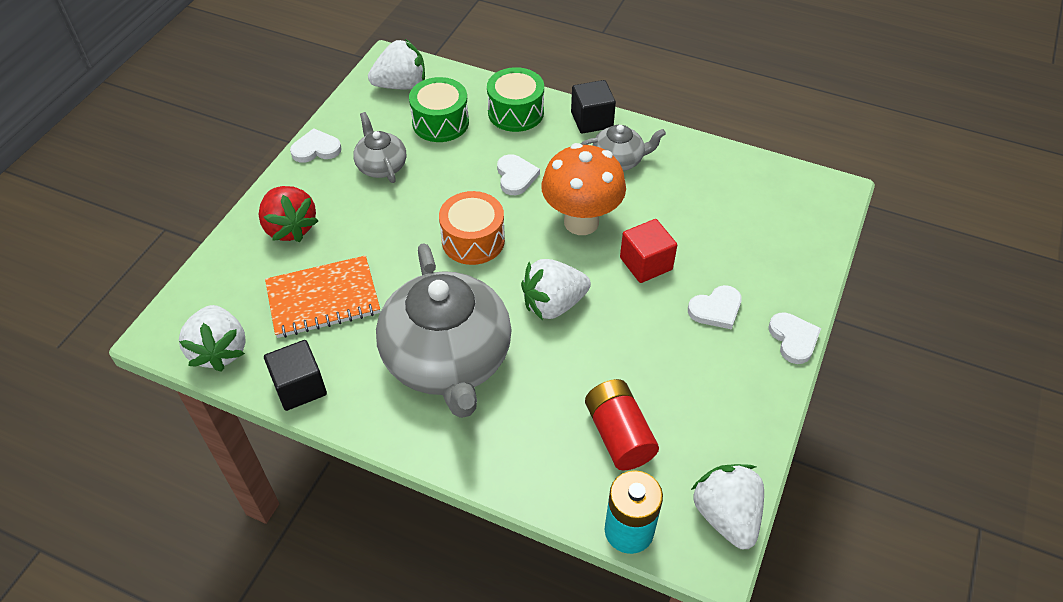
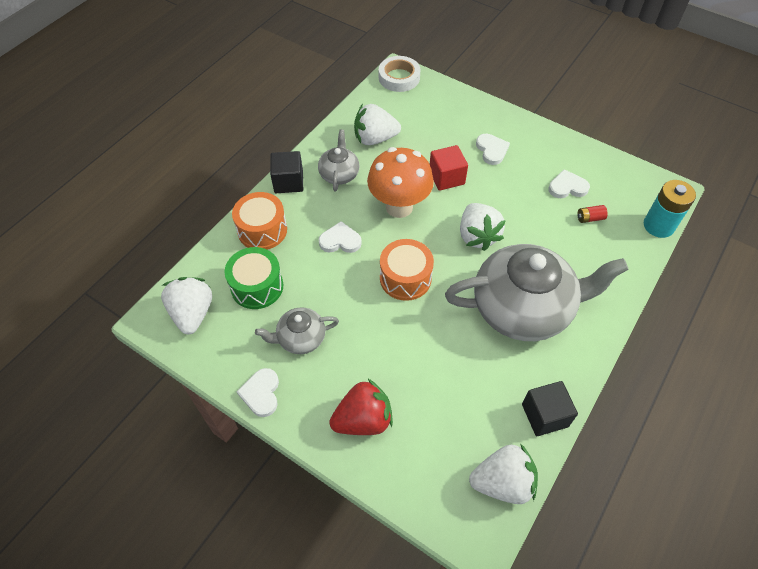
camera: 80 degrees left, 5 degrees up
(323, 299) = (453, 394): orange notebook -> none
(516, 112) = (262, 230): green drum -> orange drum
(618, 435) = (590, 218): red battery -> red battery, size x0.48
(726, 515) = (645, 178): white strawberry -> white strawberry (375, 138)
(793, 339) = (519, 120): white heart -> white heart (567, 187)
(821, 193) = (399, 77): none -> white tape

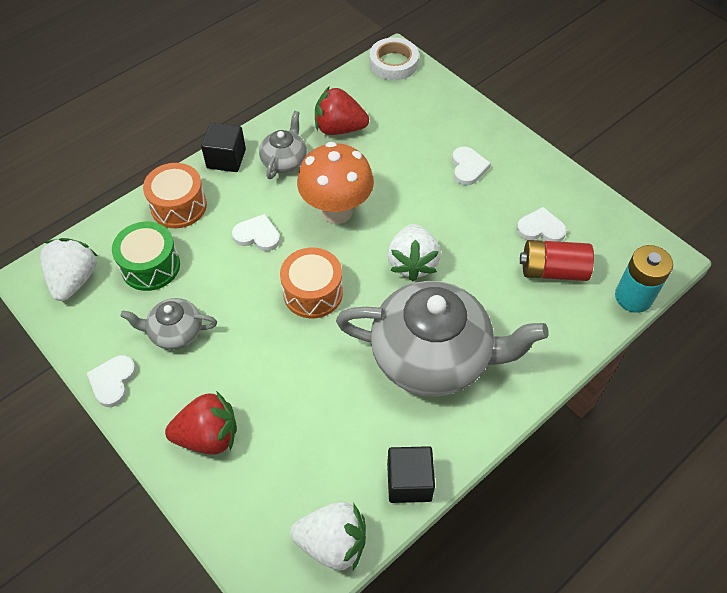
camera: 15 degrees right, 0 degrees up
(375, 138) = (339, 128): white strawberry -> red strawberry
(446, 178) = (403, 189): red cube -> none
(590, 218) = (553, 271): red battery -> red battery, size x2.08

